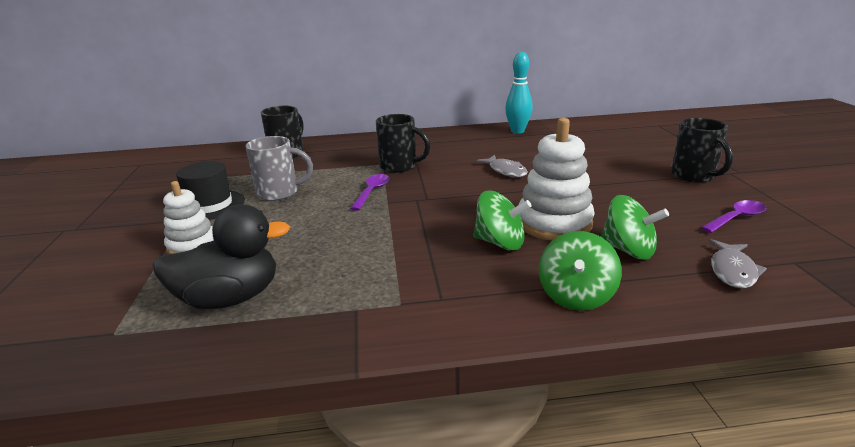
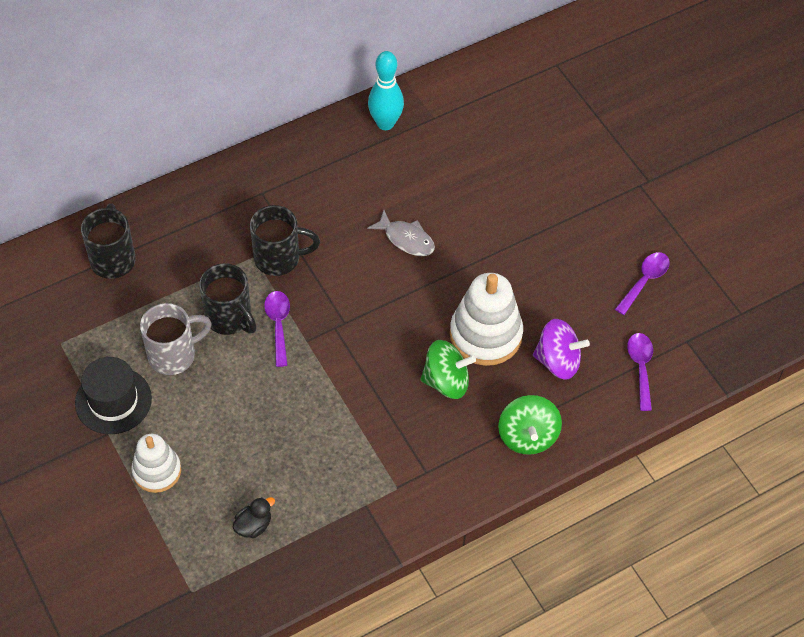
camera: 25 degrees left, 30 degrees up
(230, 298) = (253, 525): black duck -> black duck, size x0.45
(628, 250) = (558, 361): green spinning top -> purple spinning top
(694, 176) = (605, 202): black mug -> black mug (230, 318)
(732, 271) = (640, 367): grey fish -> purple spoon

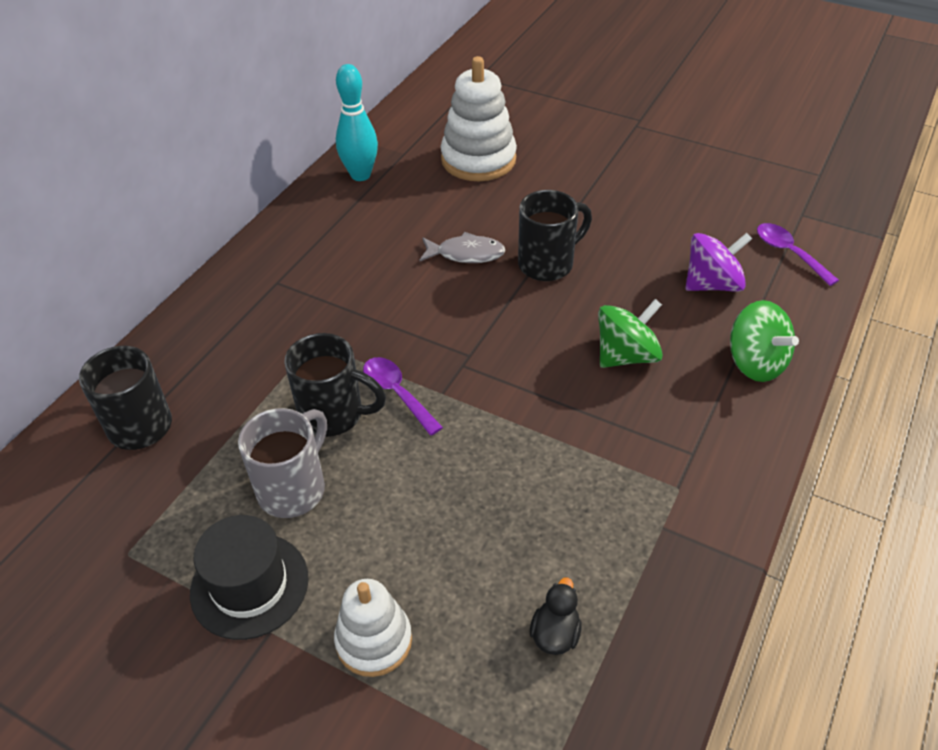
camera: 30 degrees left, 10 degrees down
(279, 258) = (345, 331): black mug -> black mug (547, 264)
(485, 335) = (622, 296): white stacking toy -> white stacking toy (478, 159)
(644, 281) = (716, 188): purple spoon -> none

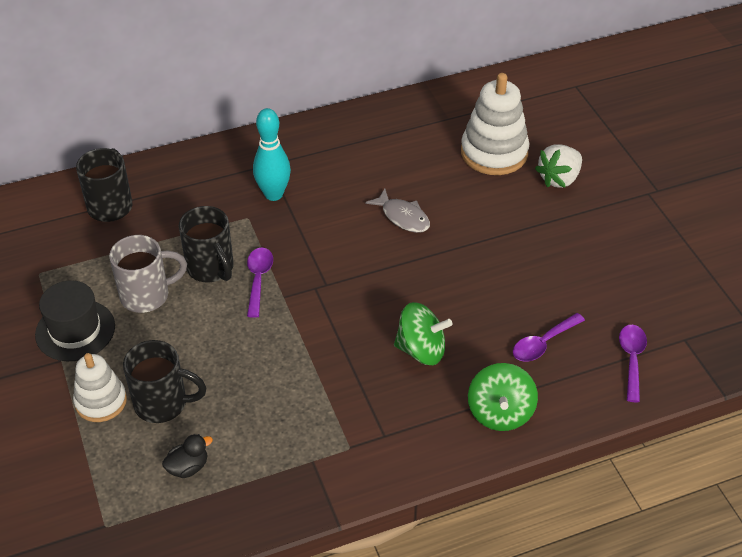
camera: 40 degrees right, 0 degrees up
(360, 175) = (400, 118): turquoise bowling pin -> turquoise bowling pin (273, 194)
(547, 264) = (447, 257): black mug -> black mug (163, 404)
(556, 151) = (559, 179): none -> white strawberry
(712, 284) = (543, 343): purple spinning top -> purple spoon

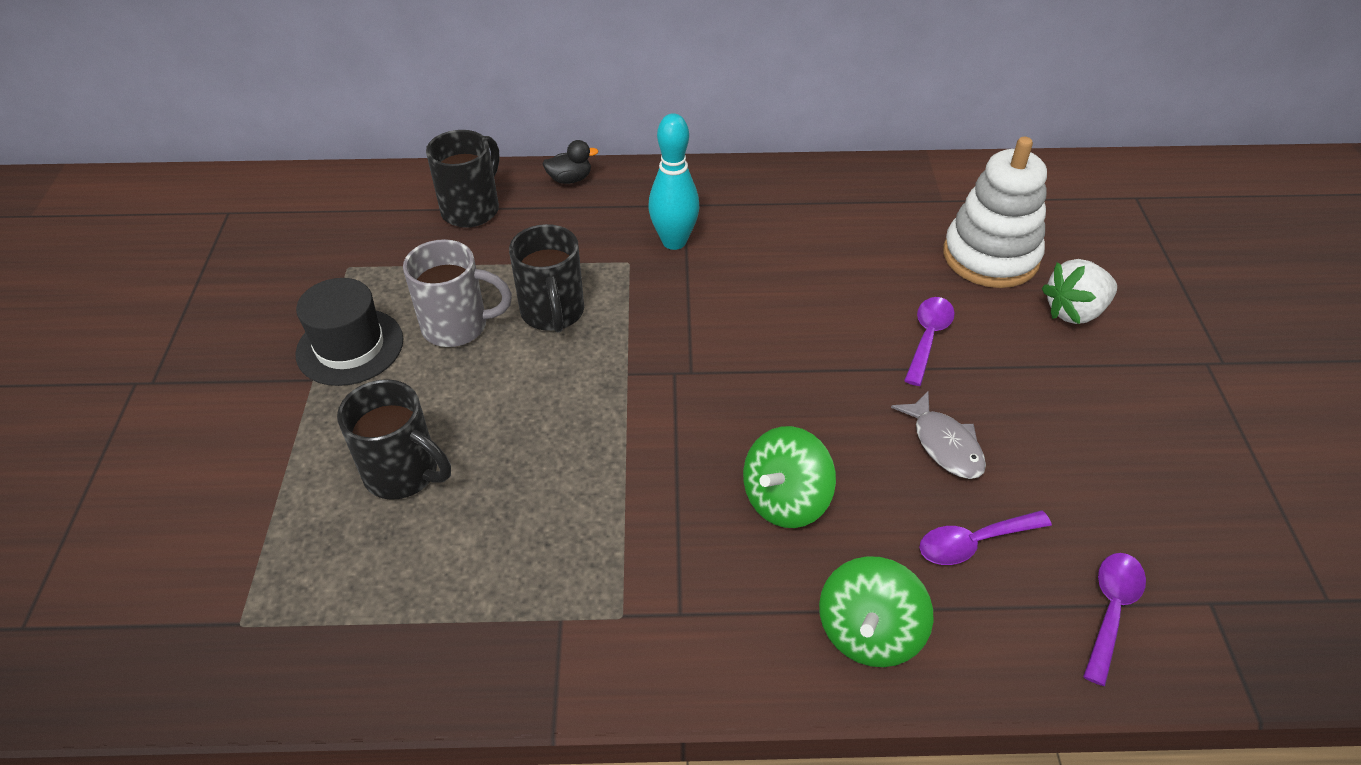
camera: 20 degrees right, 0 degrees up
(101, 401) = (330, 447): white stacking toy -> none
(188, 467) = (389, 574): black duck -> black duck (570, 179)
(258, 279) = (605, 342): purple spoon -> purple spoon (928, 337)
(403, 217) = (832, 310): grey fish -> grey fish (944, 444)
(421, 350) = (785, 500): green spinning top -> green spinning top turned 105 degrees clockwise

